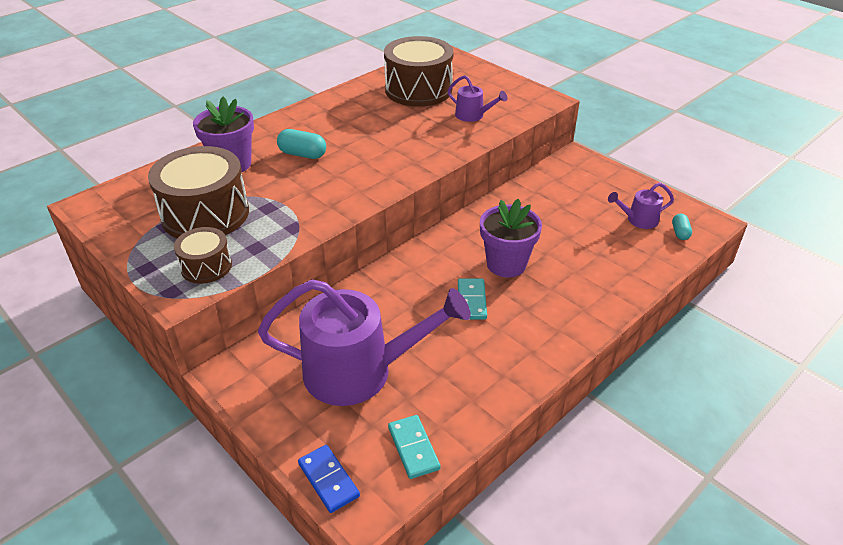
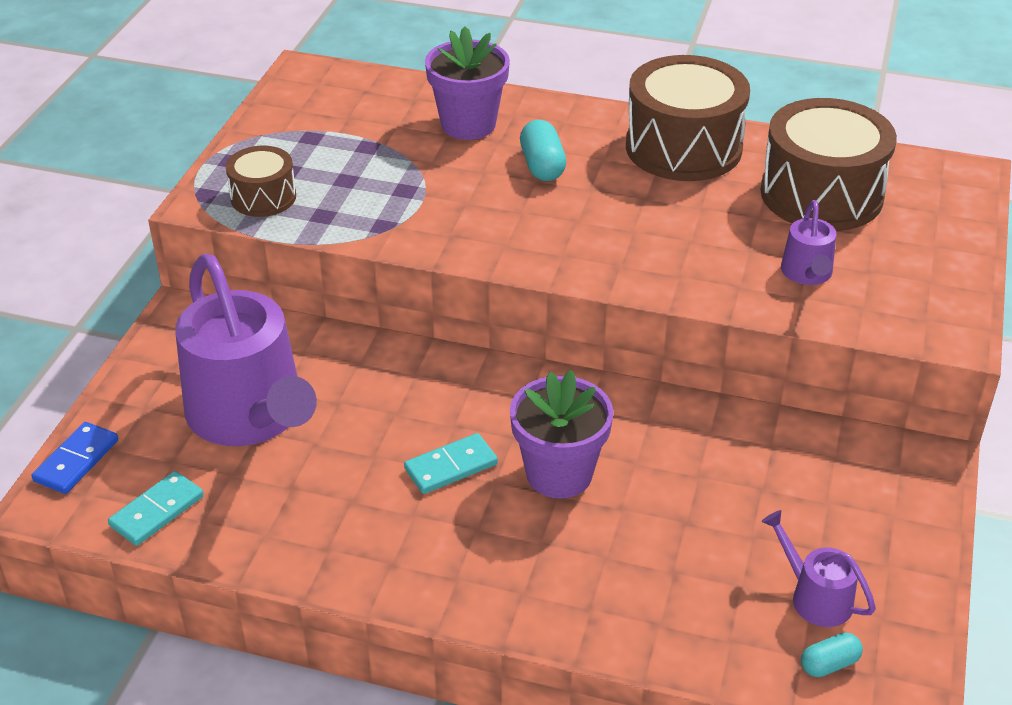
camera: 60 degrees right, 0 degrees up
(205, 214) = (354, 152): brown drum -> brown drum (683, 147)

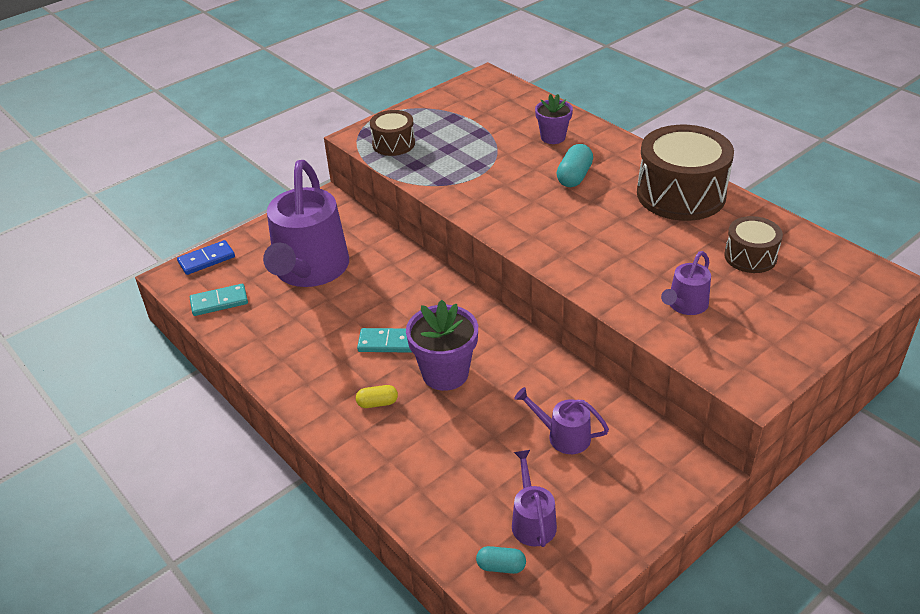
camera: 35 degrees right, 0 degrees up
(468, 124) = (553, 137): purple flower pot -> purple flower pot, size x0.64
(510, 547) = (377, 403): none -> yellow capsule
(760, 486) = (563, 436): none -> purple watering can
(821, 194) = (750, 256): brown drum -> brown drum, size x0.54

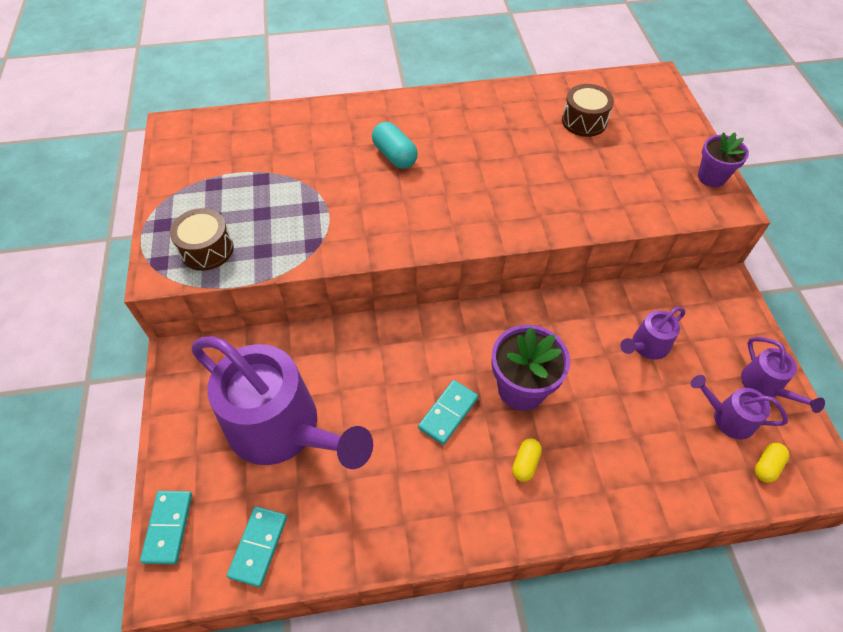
camera: 60 degrees left, 15 degrees up
(206, 260) = (168, 527): blue domino -> turquoise domino
(501, 566) = (766, 466): turquoise capsule -> yellow capsule
(553, 137) = (323, 137): purple flower pot -> purple flower pot (711, 177)
(681, 194) = (477, 111): brown drum -> none
(685, 305) = (615, 186): purple watering can -> purple watering can (765, 386)

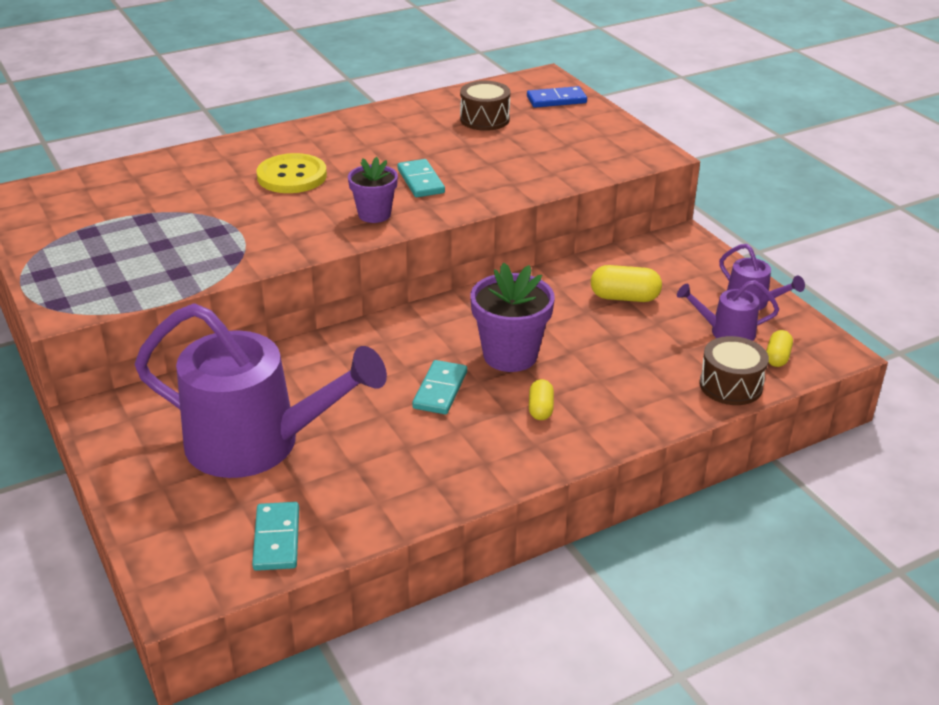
camera: 20 degrees left, 20 degrees down
(168, 527) = (159, 551): turquoise domino -> turquoise domino (421, 181)
(207, 249) = (111, 283): brown drum -> brown drum (730, 385)
(395, 156) = (292, 176): turquoise capsule -> yellow button
(647, 346) = (624, 297): purple watering can -> yellow capsule
(658, 110) = (556, 100): none -> blue domino
(711, 177) = (631, 139): purple flower pot -> purple flower pot (374, 214)

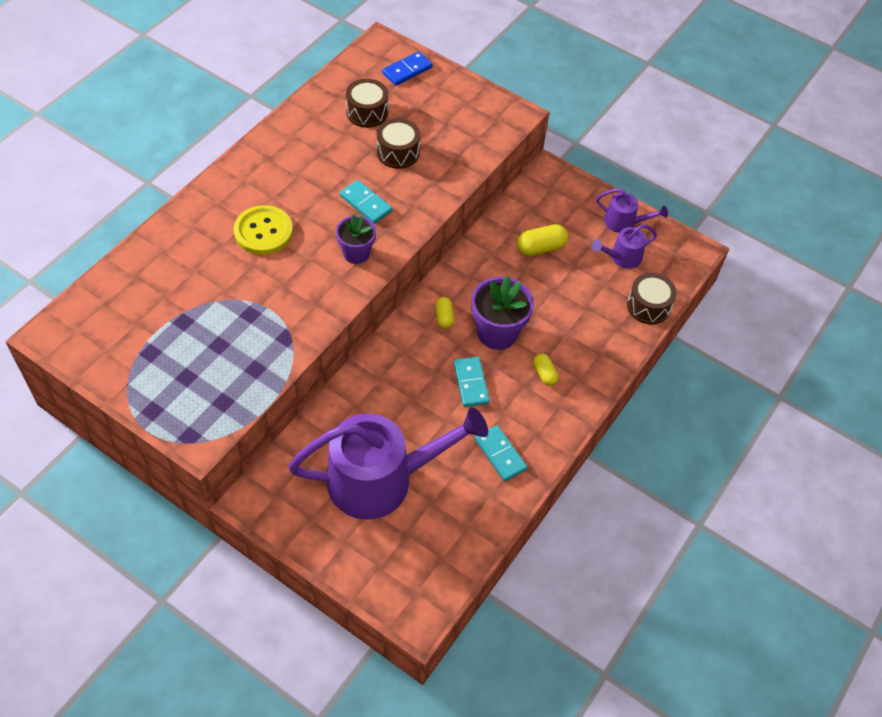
camera: 30 degrees left, 20 degrees up
(277, 539) = (449, 551): turquoise domino -> turquoise domino (500, 454)
(492, 153) = (398, 152): none -> brown drum
(777, 357) = (664, 269): yellow capsule -> yellow capsule (444, 317)

